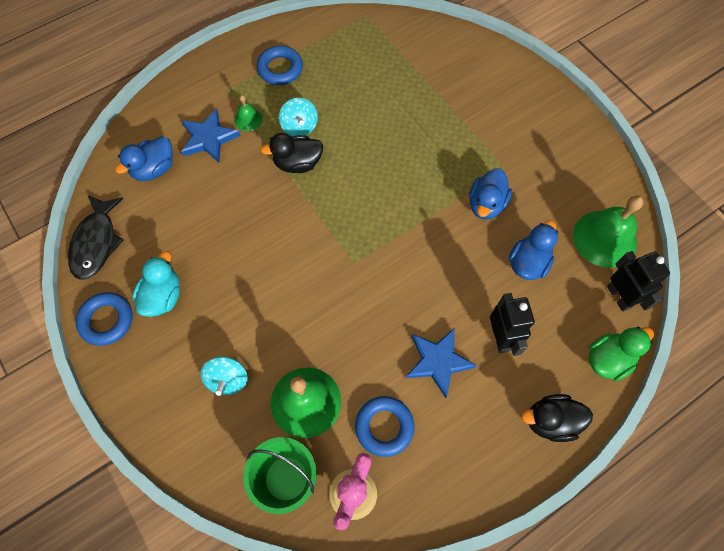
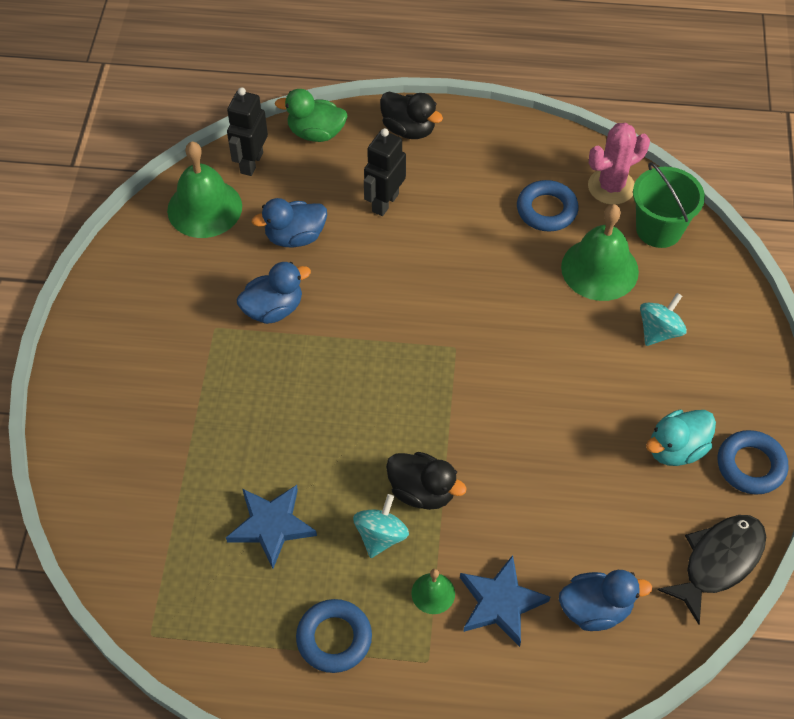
camera: 140 degrees left, 10 degrees down
(438, 361) = (457, 222): blue star -> blue star (271, 526)

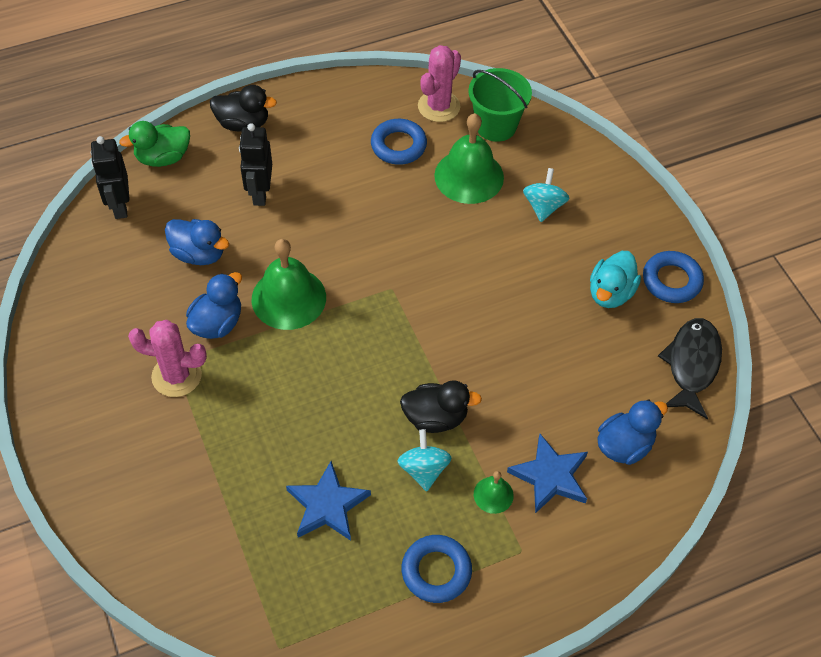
camera: 30 degrees left, 0 degrees up
(204, 208) = (101, 262): green bell -> green bell (288, 298)
(209, 342) = (176, 376): none -> pink cactus
(295, 237) = (199, 254): blue duck -> blue duck turned 105 degrees counterclockwise

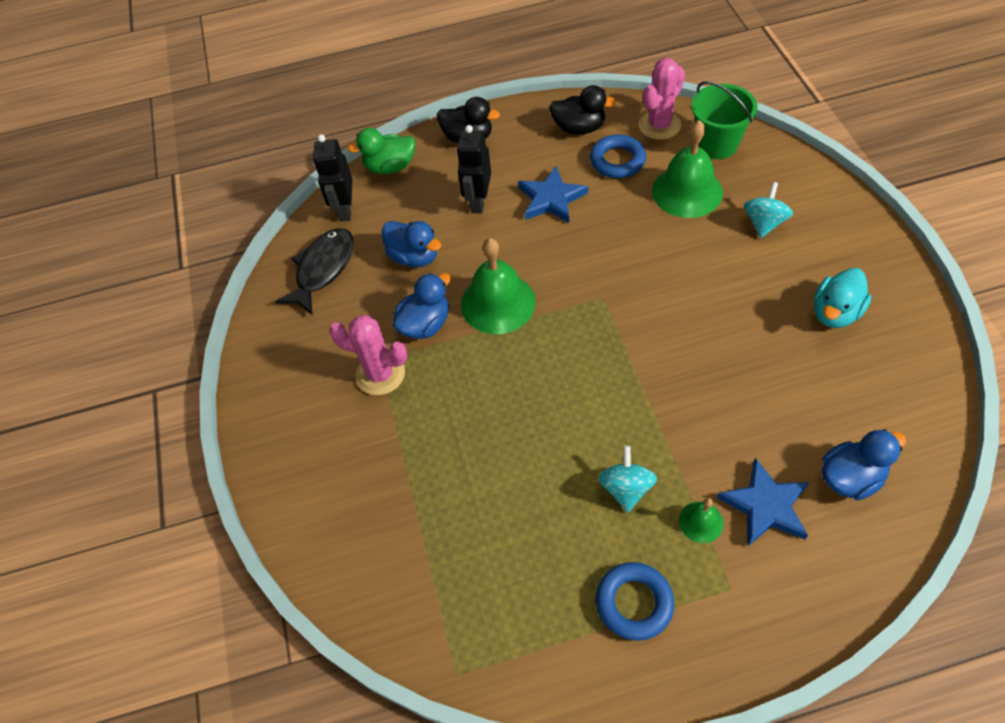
camera: 15 degrees right, 0 degrees up
(327, 505) = (521, 519): blue star -> blue star (551, 199)
(435, 418) = (641, 433): black duck -> black duck (579, 128)
(671, 280) = (903, 303): blue ring -> none
(691, 365) = (927, 393): black fish -> black fish (323, 269)

